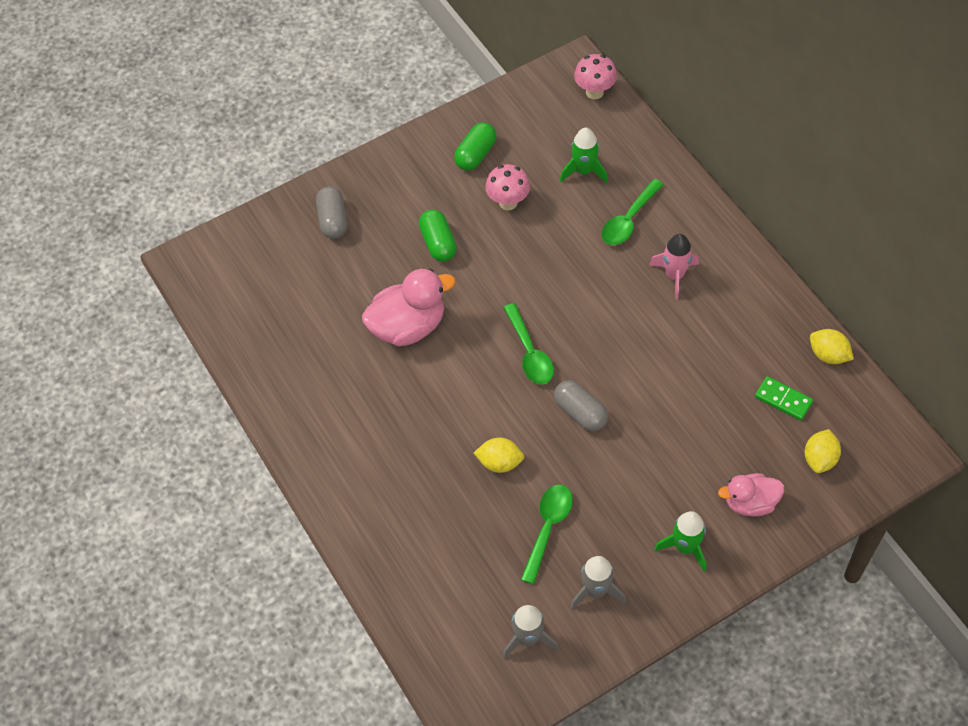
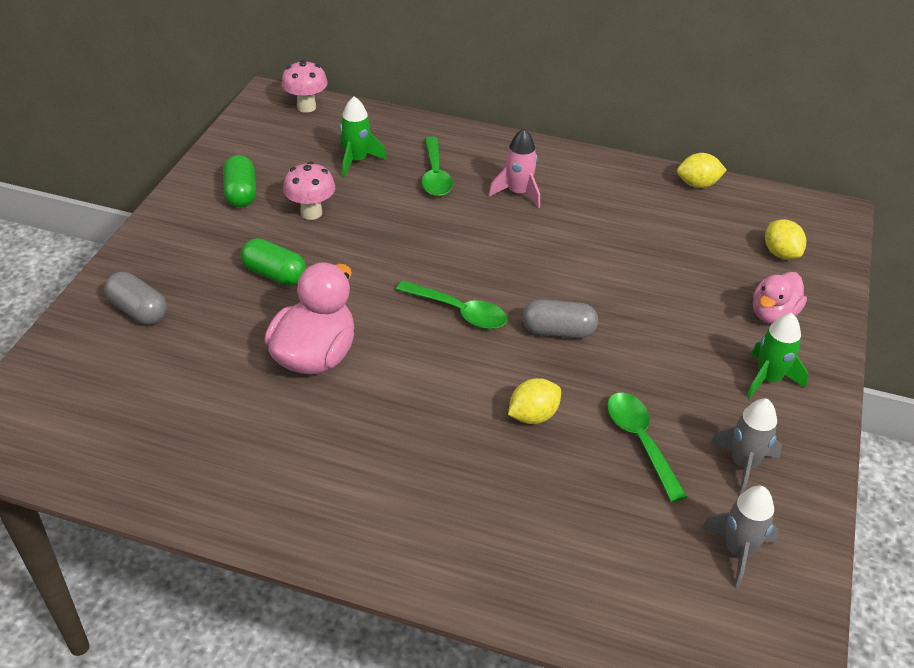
camera: 45 degrees left, 15 degrees down
(783, 399) = (704, 230): green domino -> none

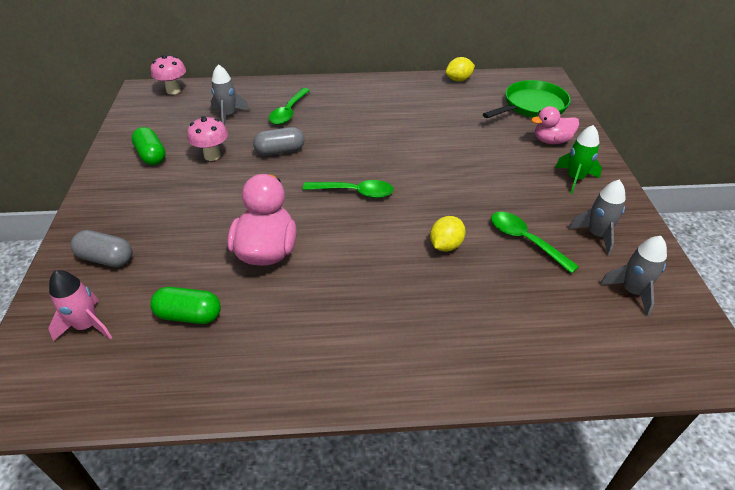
camera: 20 degrees left, 0 degrees up
(274, 274) = (206, 203): green capsule -> green capsule (189, 315)
(357, 160) = (228, 115): green rocket -> grey rocket
(435, 175) = (288, 112): green spoon -> green spoon turned 45 degrees clockwise
(518, 193) = (350, 110): pink rocket -> pink rocket (87, 326)
(558, 331) = (428, 186): grey capsule -> grey capsule (280, 151)
(773, 314) = (551, 141): pink duck -> pink duck turned 60 degrees clockwise
(780, 253) = (532, 106): yellow lemon -> green pan

